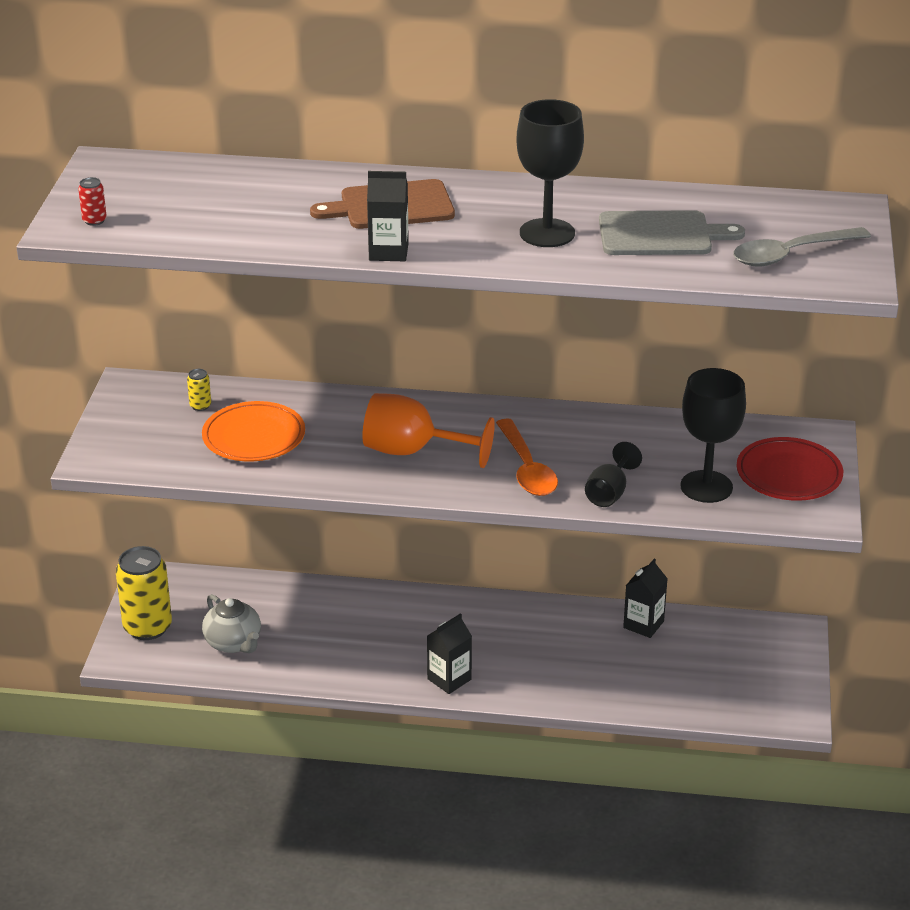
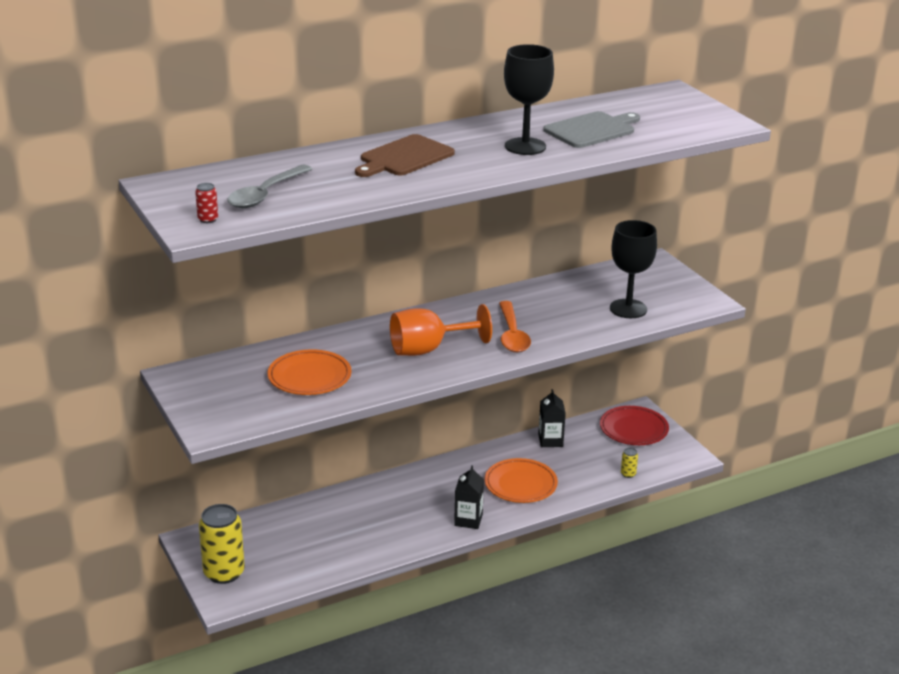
camera: 35 degrees left, 5 degrees down
(200, 406) = (245, 371): yellow can -> yellow can (628, 474)
(234, 643) = (299, 557): grey teapot -> none
(388, 252) = (444, 182): black carton -> none
(527, 468) = (512, 335): orange spoon -> orange spoon turned 45 degrees clockwise
(551, 663) = (520, 484): none -> orange plate
(609, 493) = (578, 331): black goblet -> none
(788, 474) = (664, 287): red plate -> red plate (633, 429)
(791, 254) = (678, 121): grey spoon -> grey spoon (265, 194)

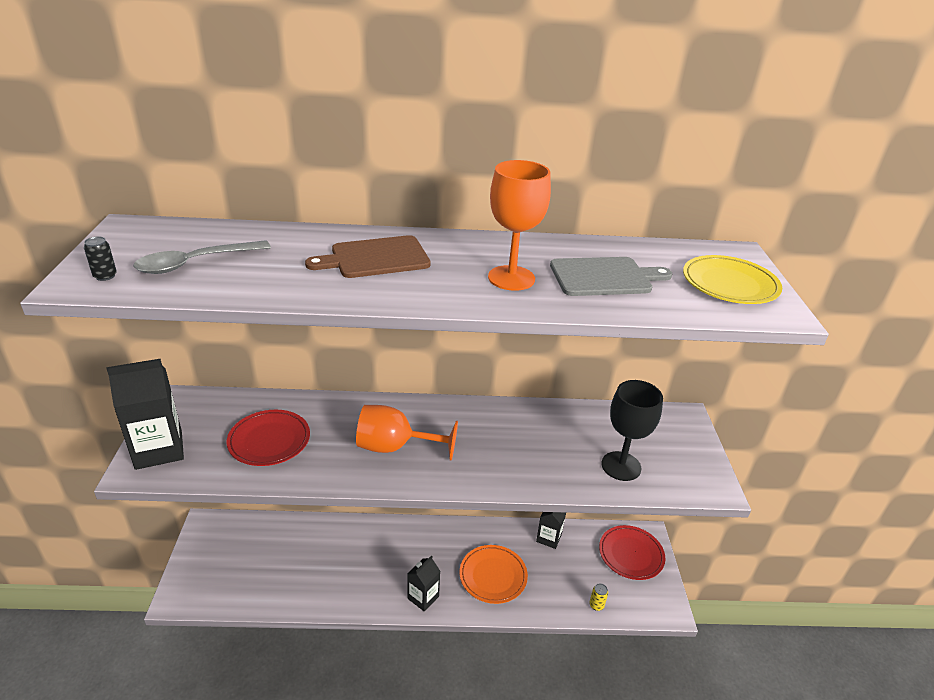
camera: 25 degrees right, 5 degrees up
(208, 219) = (105, 276): red can -> black can
(213, 411) = (159, 449): none -> black carton
(224, 573) = (200, 568): yellow can -> none
(309, 377) = (269, 441): orange plate -> red plate
(512, 335) = (484, 458): orange spoon -> none
(525, 146) = (511, 278): black goblet -> orange goblet
(684, 114) = (729, 284): none -> yellow plate

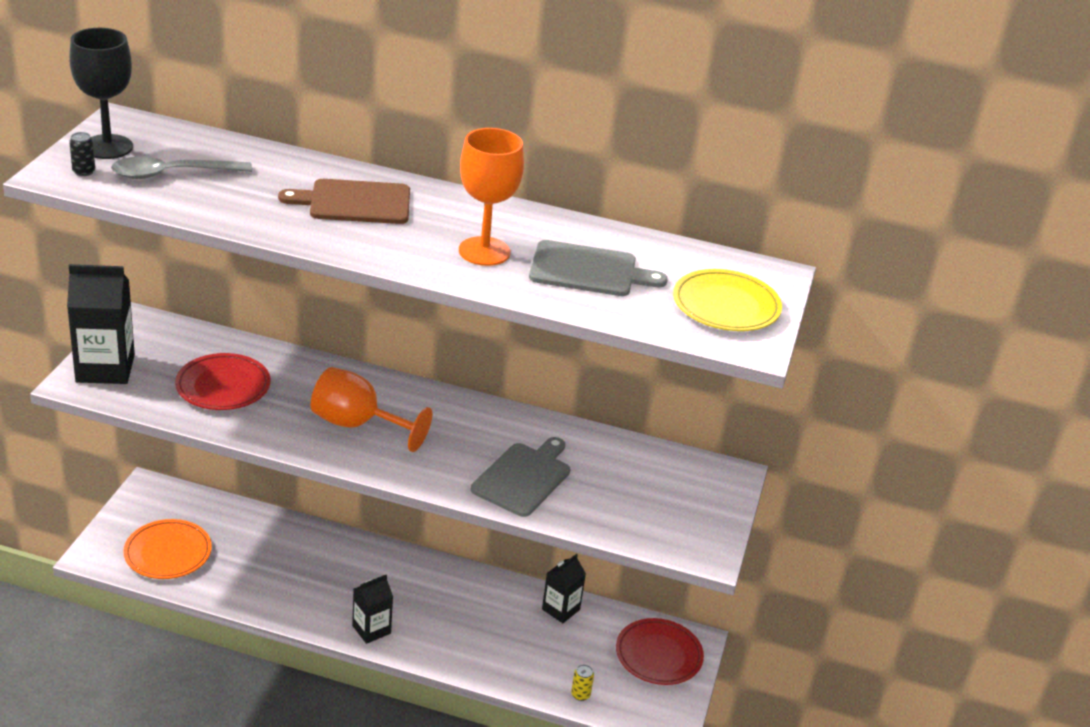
camera: 15 degrees right, 0 degrees up
(493, 576) = (467, 631): orange plate -> orange plate (168, 553)
(545, 459) = (524, 477): none -> grey cutting board
(621, 466) = (609, 506): black goblet -> black goblet (107, 147)

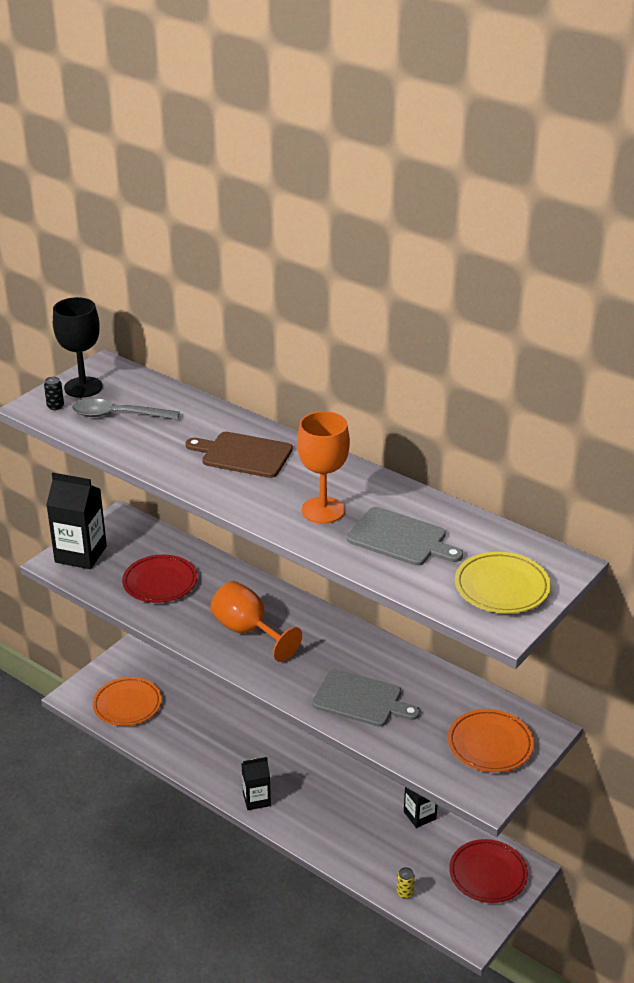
camera: 25 degrees right, 0 degrees up
(524, 477) = (361, 699): grey cutting board -> grey cutting board turned 60 degrees clockwise
(684, 499) = (490, 744): none -> orange plate

